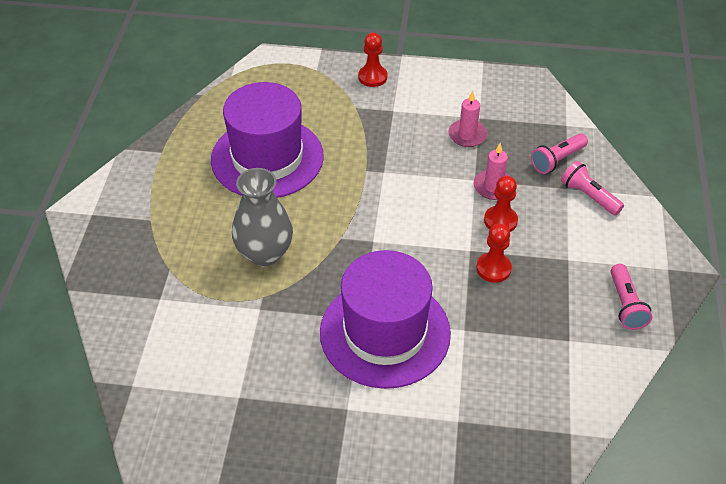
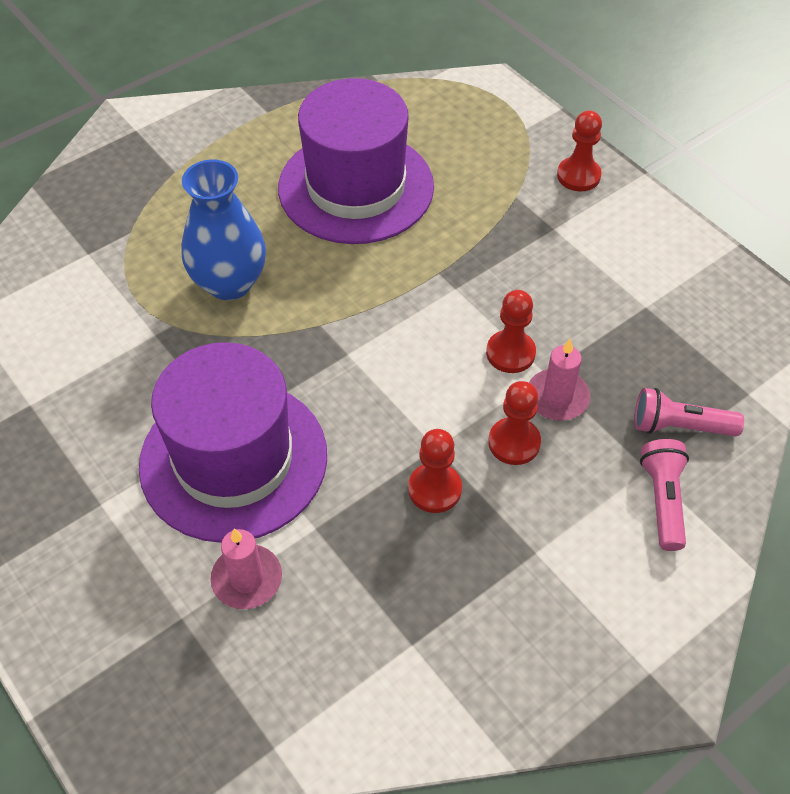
camera: 45 degrees right, 5 degrees up
(264, 253) = (229, 283): grey vase -> blue vase
(448, 182) = (510, 353): none -> red pawn
(467, 135) = (604, 316): pink candle -> pink candle (247, 579)
(625, 305) = (534, 666): pink flashlight -> none

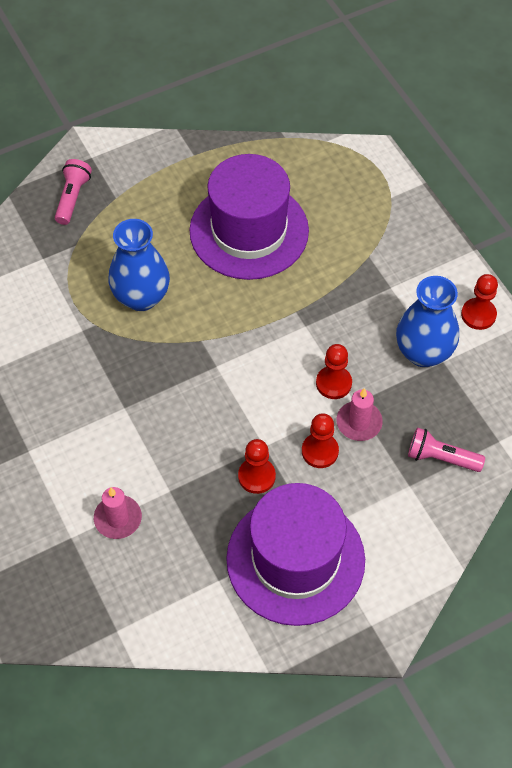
camera: 10 degrees right, 5 degrees up
(233, 459) = (122, 433): purple hat -> purple hat (295, 559)
(578, 176) = (421, 245): red pawn -> red pawn (478, 315)
(617, 299) = (423, 352): none -> blue vase
(663, 500) = (413, 509): pink flashlight -> pink flashlight (73, 198)

